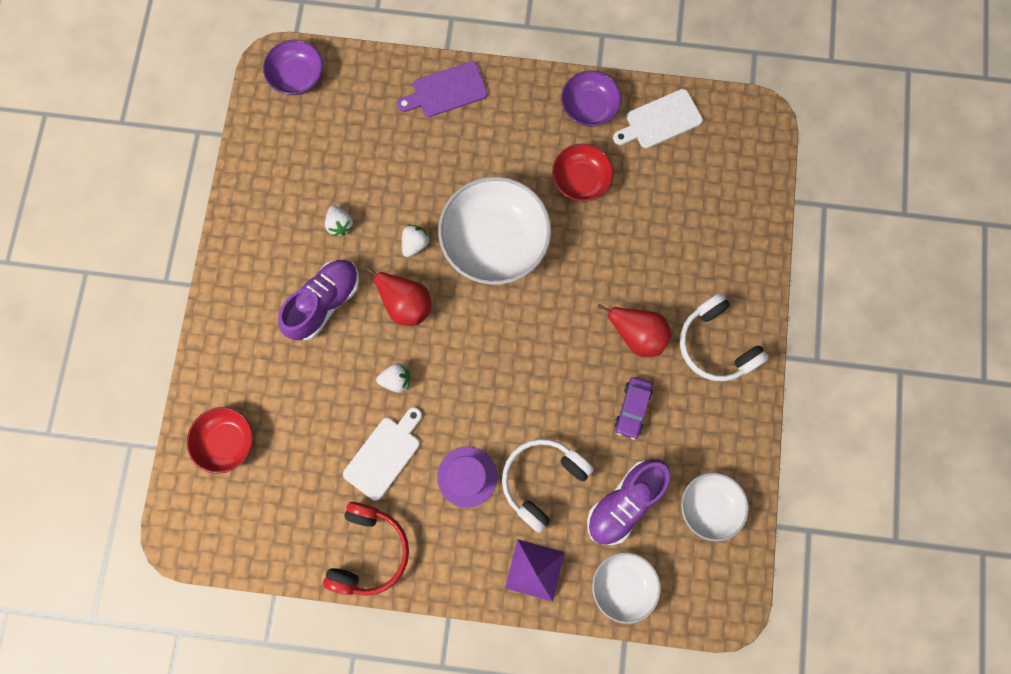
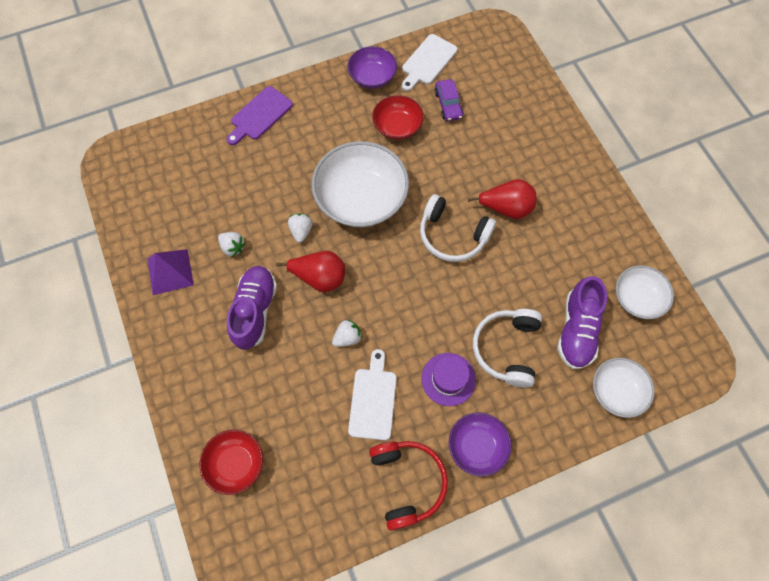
camera: 30 degrees left, 10 degrees down
(298, 77) = (136, 160): purple bowl -> purple bowl (477, 446)
(534, 570) = (545, 419): purple pyramid -> purple pyramid (170, 272)
(632, 408) = (537, 261): purple car -> purple car (448, 104)
(715, 344) = (565, 186): white headphones -> white headphones (452, 235)

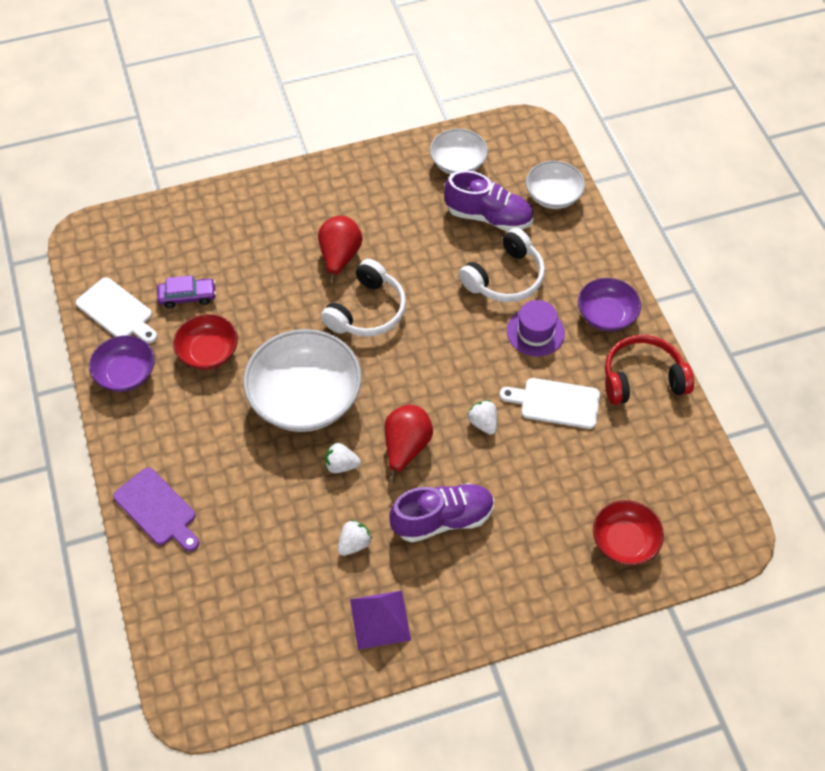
camera: 85 degrees left, 10 degrees down
(255, 311) = (443, 519): purple shoe -> purple shoe turned 150 degrees clockwise
(506, 349) = (505, 278): white headphones -> white headphones turned 60 degrees counterclockwise

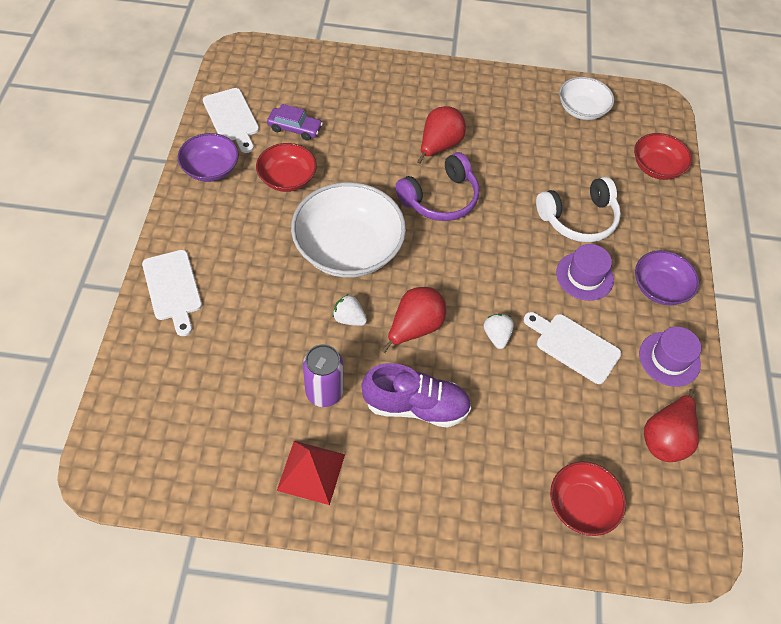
camera: 20 degrees right, 0 degrees up
(157, 509) = (173, 288): purple cutting board -> white cutting board
(354, 543) = (324, 392): white strawberry -> purple can
(367, 311) = (440, 198): white headphones -> purple headphones
(380, 619) = (311, 472): purple pyramid -> red pyramid
(488, 217) = (588, 162): purple shoe -> none
(553, 196) = (656, 167): white bowl -> red bowl
(642, 378) = (669, 359): red headphones -> purple hat
(668, 451) = (665, 438): none -> red pear

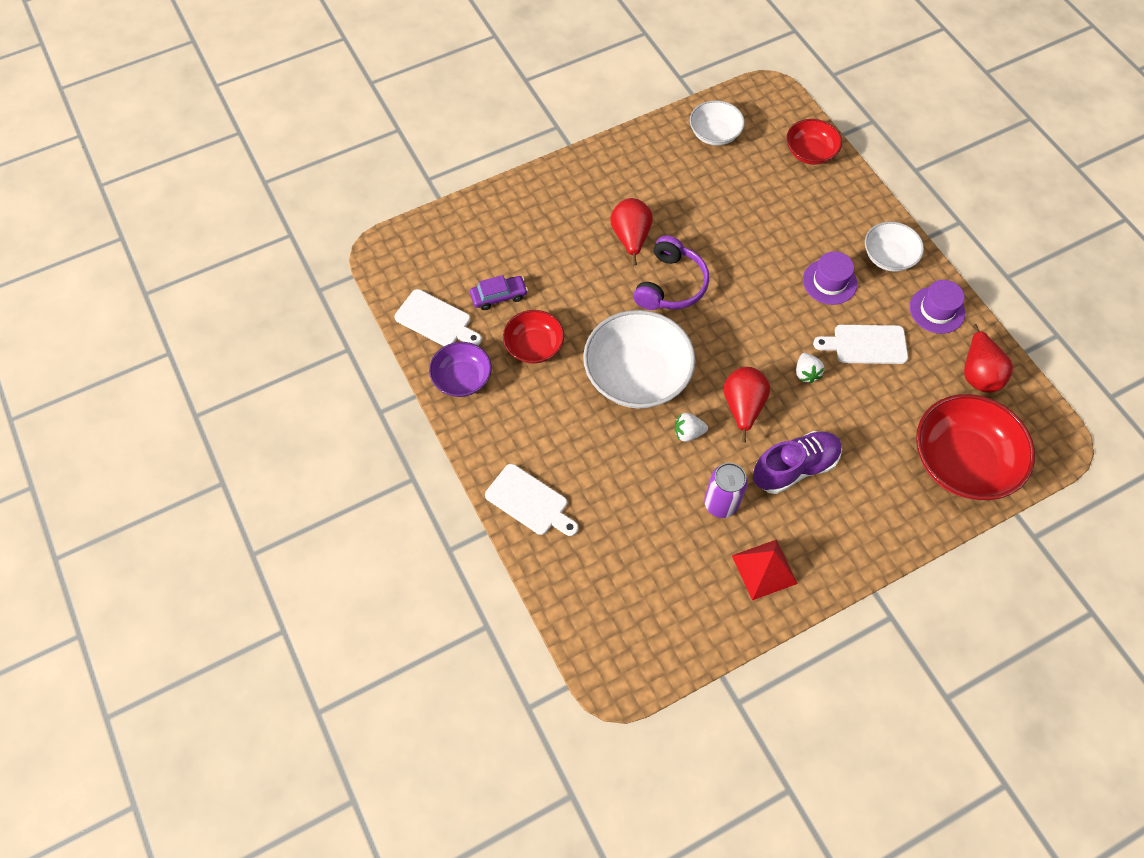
camera: 30 degrees left, 5 degrees up
(496, 336) = (806, 373): white strawberry -> white strawberry turned 150 degrees counterclockwise
(578, 219) = (788, 235): white headphones -> none
(581, 505) = (962, 461): red bowl -> red bowl, size x1.77
(659, 288) = (888, 256): purple bowl -> white bowl

